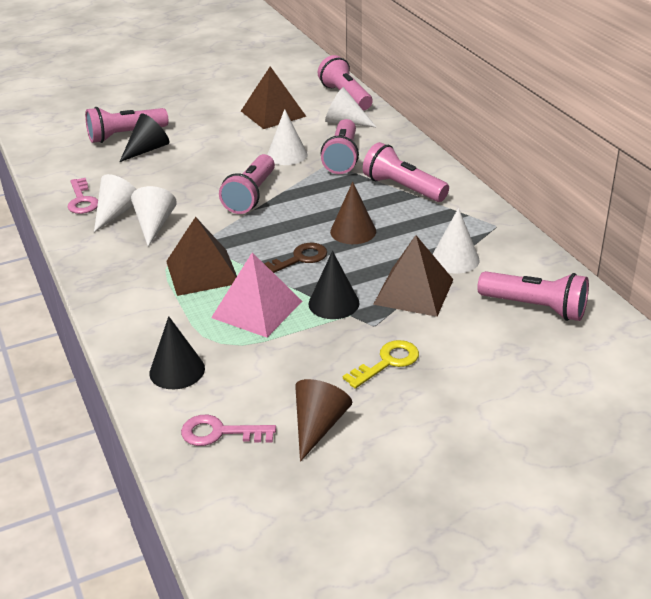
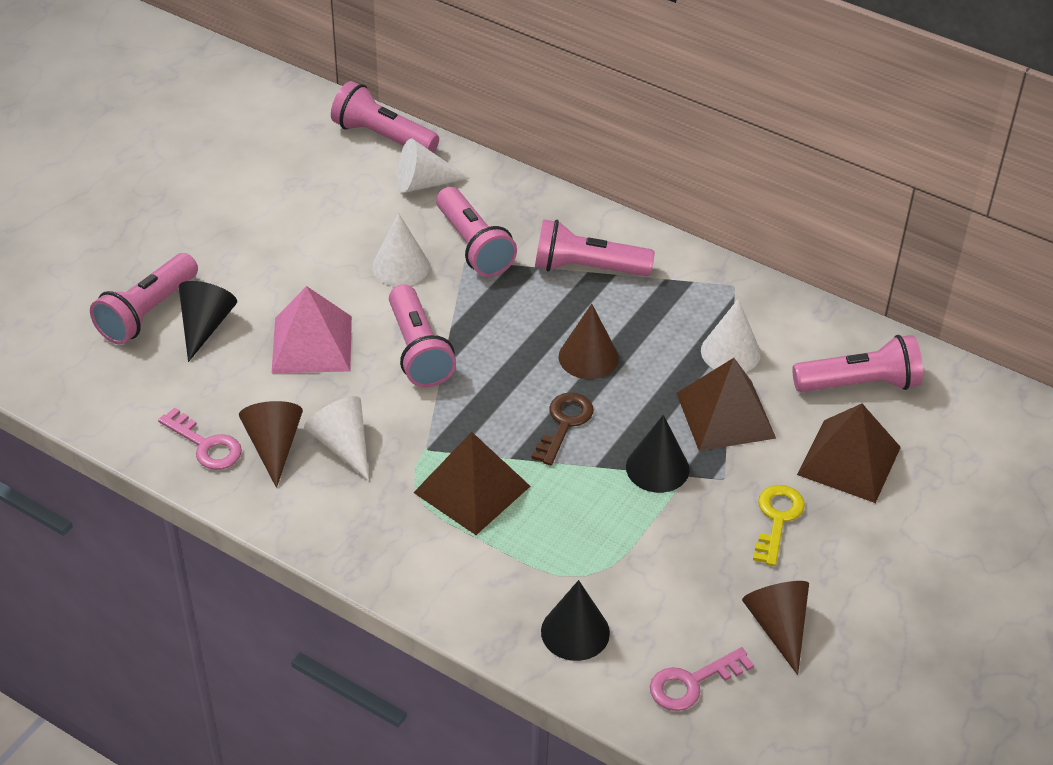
camera: 35 degrees left, 10 degrees up
(116, 213) = (274, 446): white cone -> brown cone
(257, 309) = (583, 513): pink pyramid -> pink pyramid (312, 344)
(273, 113) = (314, 200): brown pyramid -> brown pyramid (849, 460)

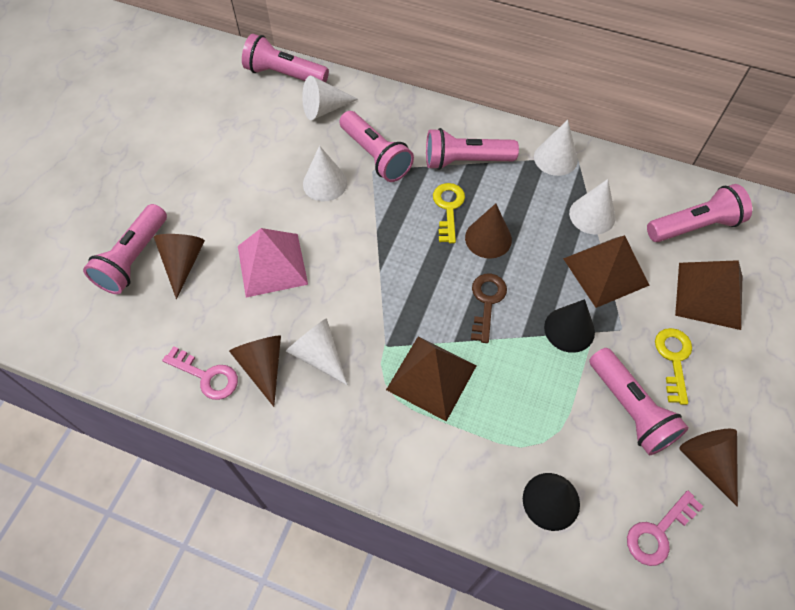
camera: 10 degrees left, 15 degrees up
(205, 326) = (183, 263): black cone -> brown cone
(418, 351) = (357, 256): pink flashlight -> pink flashlight (630, 409)
(548, 317) = (448, 208): none -> yellow key
(705, 282) = (555, 158): none -> white cone

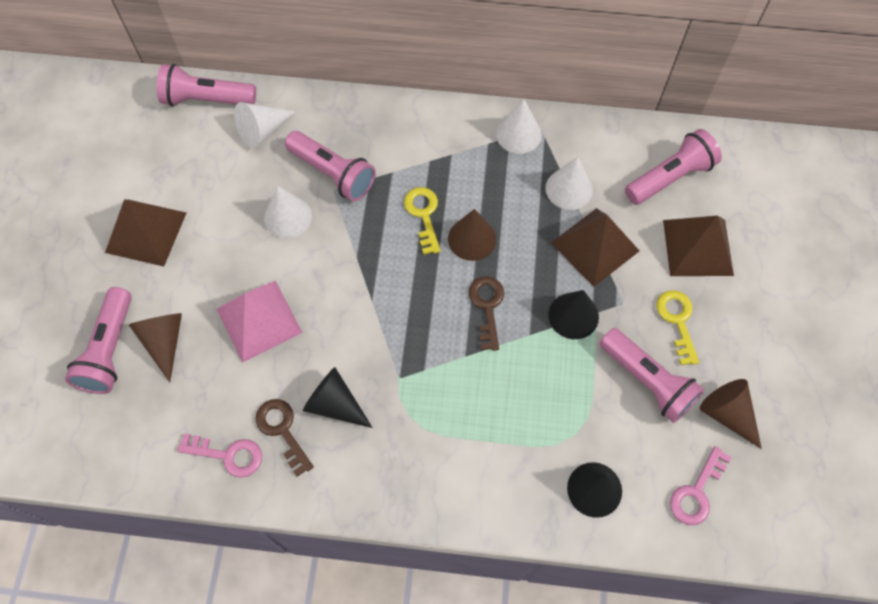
camera: 15 degrees left, 5 degrees up
(263, 367) = (282, 430): brown cone -> brown key
(318, 355) = (335, 404): white cone -> black cone
(431, 377) = (453, 398): brown pyramid -> brown pyramid (146, 232)
(465, 161) = (427, 158): pink flashlight -> none

